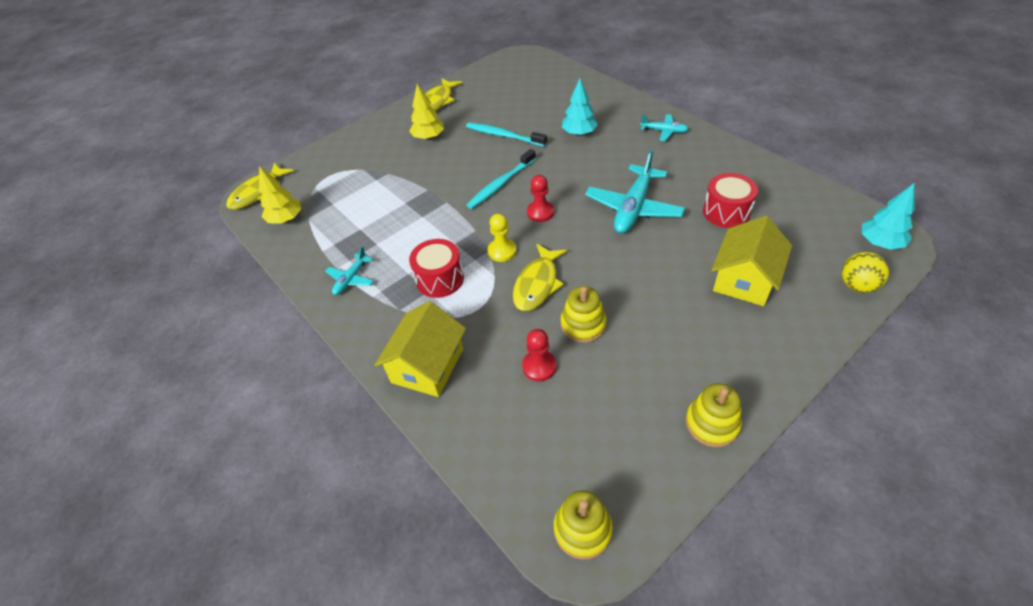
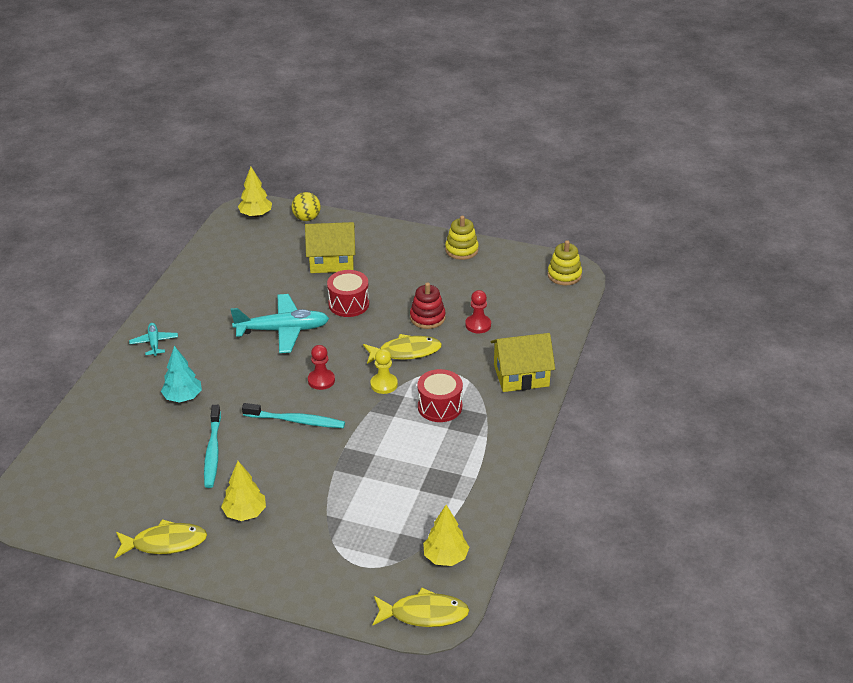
camera: 125 degrees left, 10 degrees down
(351, 279) = (480, 461): turquoise plane -> none
(583, 324) = (427, 318): yellow stacking toy -> red stacking toy
(726, 212) = (260, 283): red drum -> red drum (348, 304)
(880, 243) = (256, 215): turquoise tree -> yellow tree

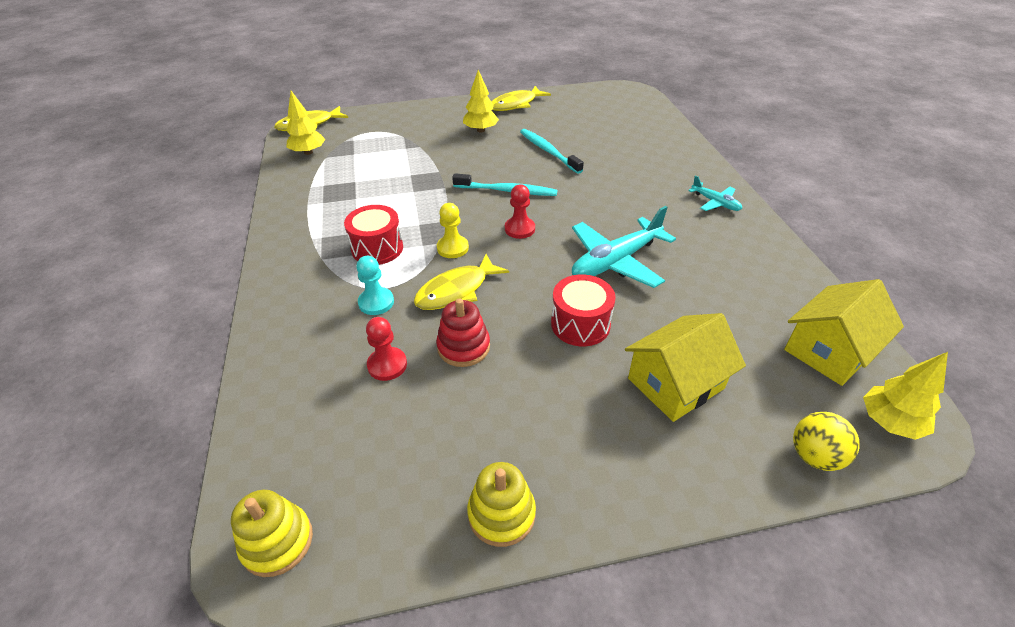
camera: 150 degrees right, 5 degrees up
(183, 397) = (623, 174): turquoise tree -> none
(296, 421) = (507, 191): turquoise toothbrush -> turquoise toothbrush turned 150 degrees counterclockwise
(464, 364) = (376, 302): none -> turquoise pawn
(521, 375) = (296, 316): yellow house -> yellow house (829, 350)

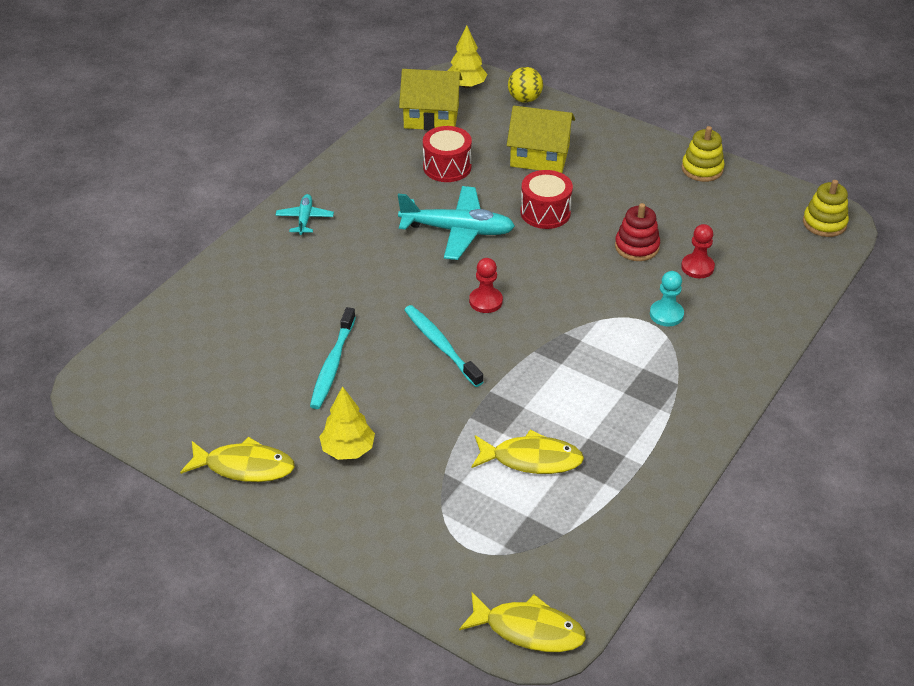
camera: 135 degrees left, 0 degrees up
(308, 152) = (576, 560): yellow tree -> none
(377, 248) = (621, 362): red drum -> red drum (447, 167)
(452, 248) = (560, 321): yellow pawn -> none
(456, 290) = (598, 285): yellow fish -> yellow fish (531, 459)

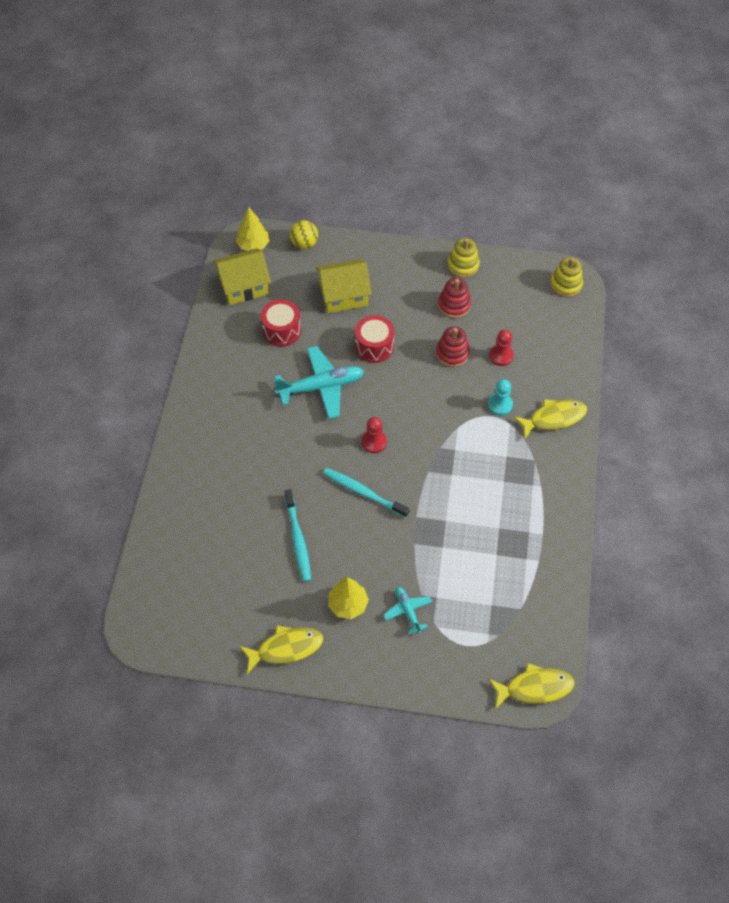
camera: 25 degrees left, 15 degrees up
(305, 219) = (203, 419): turquoise plane -> turquoise plane (407, 611)
(531, 459) = (471, 560): yellow fish -> yellow fish (553, 418)
(667, 202) = (454, 305): none -> red stacking toy

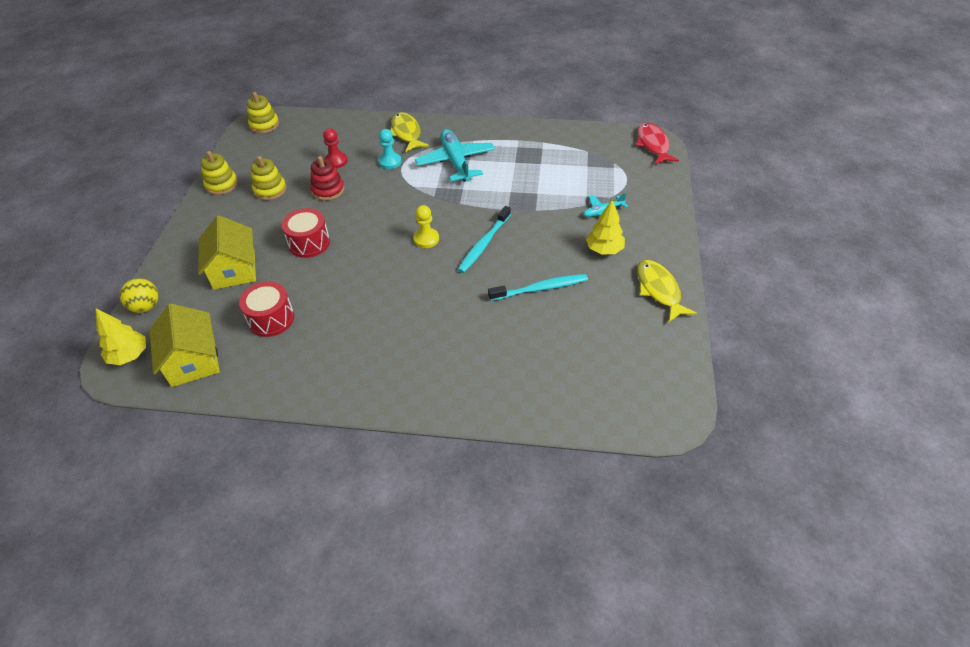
camera: 90 degrees left, 10 degrees down
(321, 387) = (355, 281): turquoise plane -> turquoise plane (456, 162)
(374, 442) = (426, 239): red pawn -> yellow pawn
(454, 305) = (270, 190): red stacking toy -> yellow stacking toy
(534, 688) = (653, 145): yellow fish -> red fish

